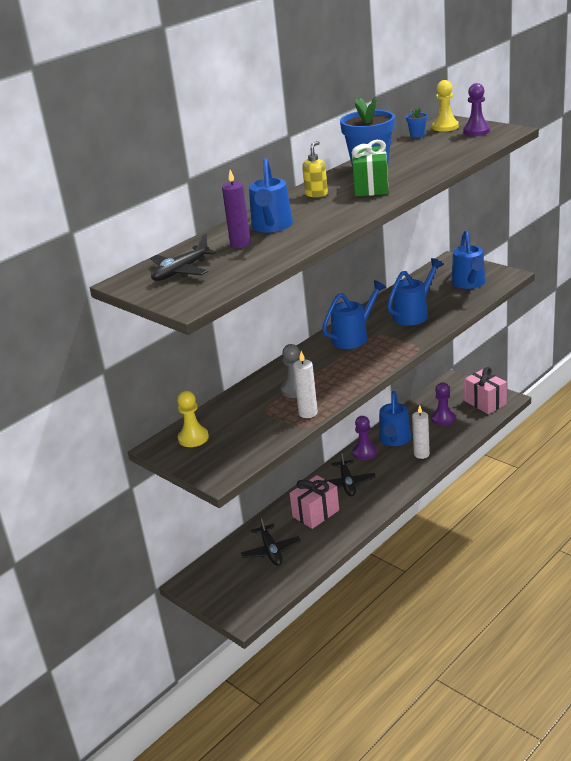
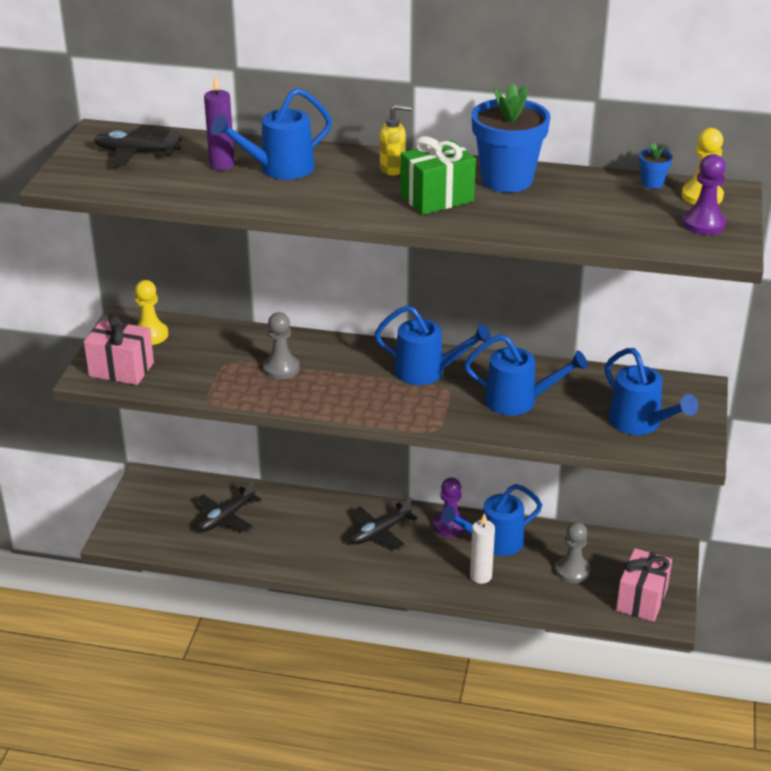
camera: 55 degrees right, 5 degrees up
(308, 413) = (238, 393): white candle -> none
(316, 513) = (309, 527): pink gift -> pink gift (121, 369)
(443, 419) = (572, 571): purple pawn -> grey pawn
(469, 284) = (640, 424): blue watering can -> blue watering can turned 90 degrees counterclockwise

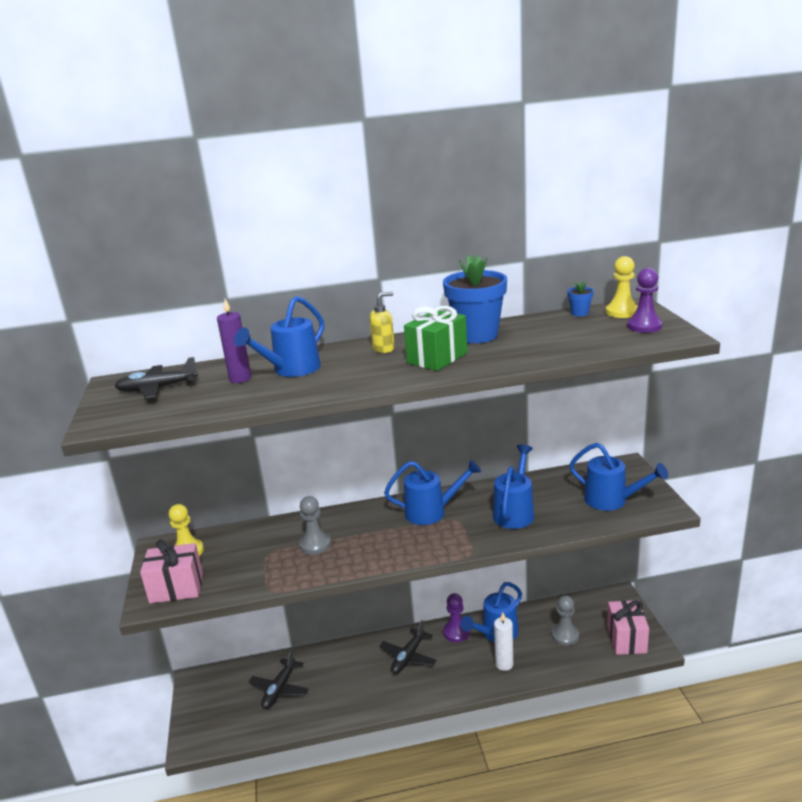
camera: 20 degrees left, 10 degrees down
(519, 401) = (515, 512): blue watering can -> blue watering can turned 60 degrees counterclockwise

